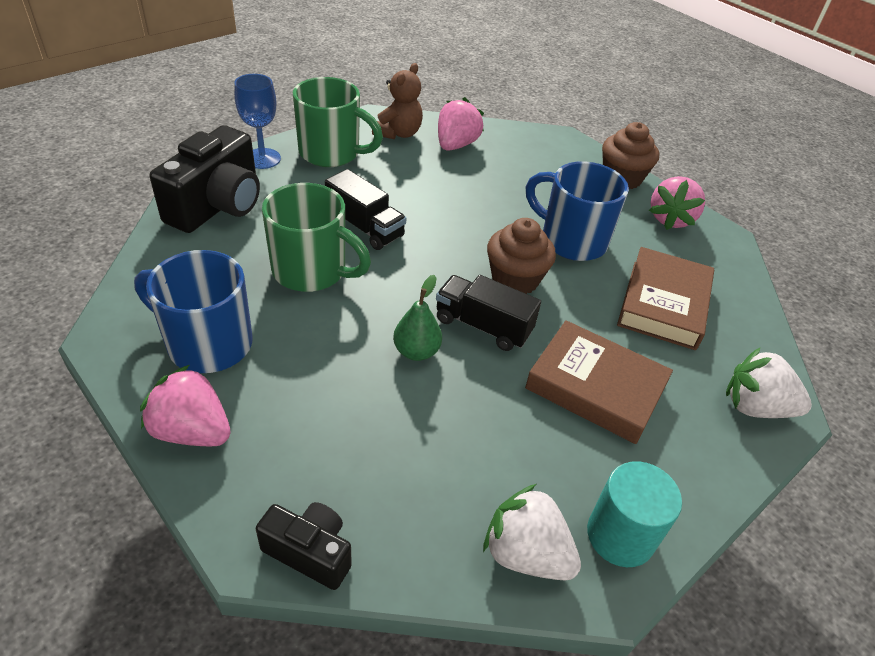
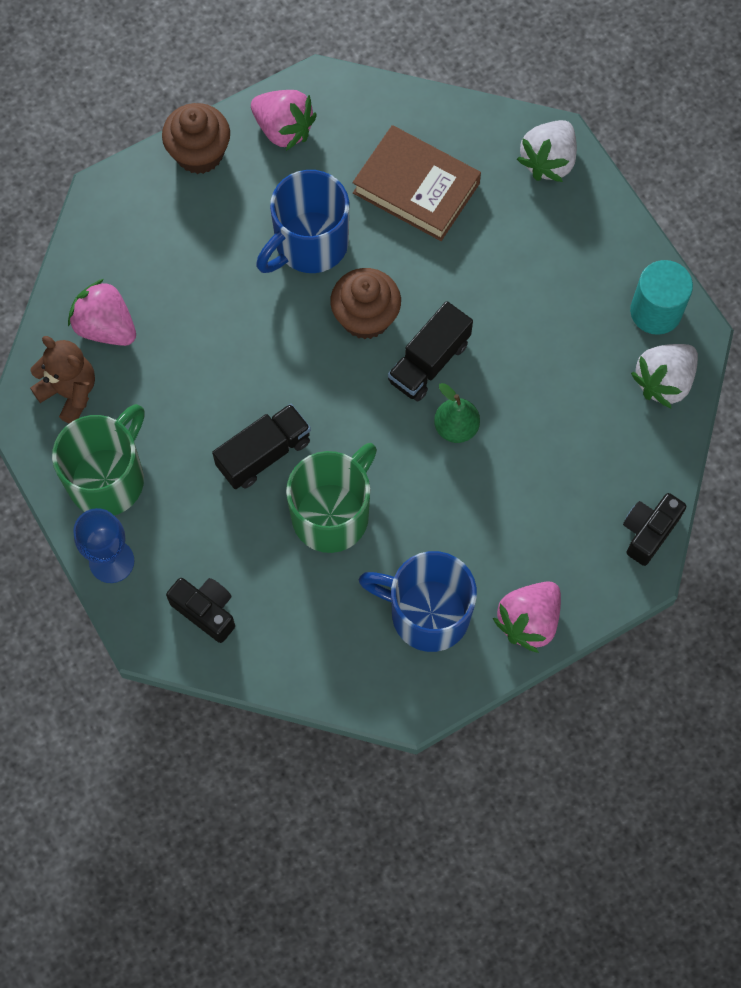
camera: 75 degrees left, 25 degrees up
(207, 343) = (427, 613): blue mug -> blue mug turned 75 degrees clockwise
(218, 205) = (206, 611): black camera -> black camera, size x0.55
(595, 387) = (513, 284): brown book -> none

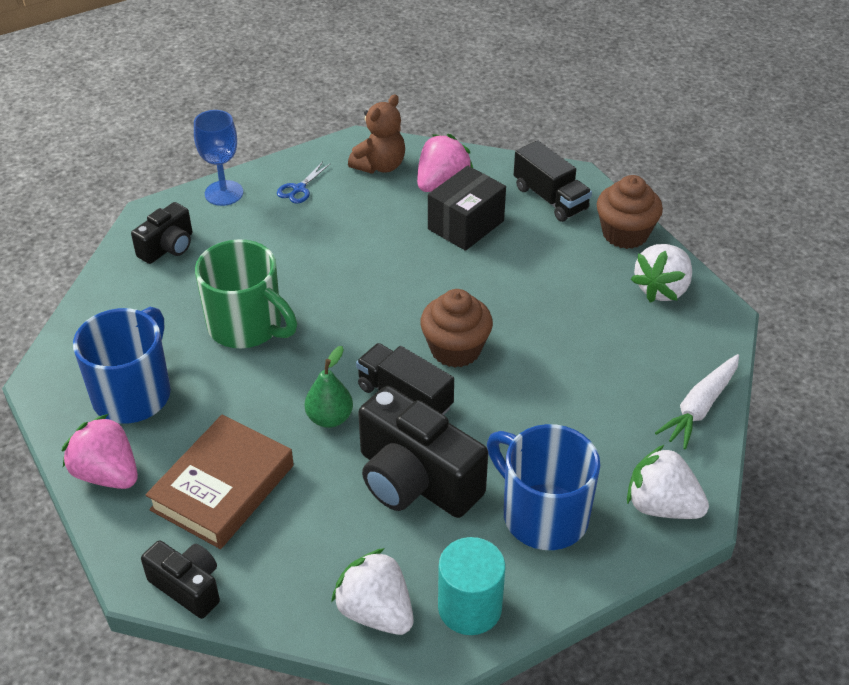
camera: 90 degrees right, 25 degrees down
(108, 478) = (299, 189): green mug -> blue scissors
(179, 304) = (465, 225): none -> black box
(264, 454) = (313, 280): black truck -> black truck (550, 198)
(283, 129) = (662, 289): pink strawberry -> white strawberry
(309, 244) = (534, 308): blue mug -> blue mug (542, 514)
(416, 188) = (609, 388): brown book -> brown book (222, 487)
(438, 118) = (700, 407): none -> white carrot
(527, 352) = (415, 480): none -> black camera

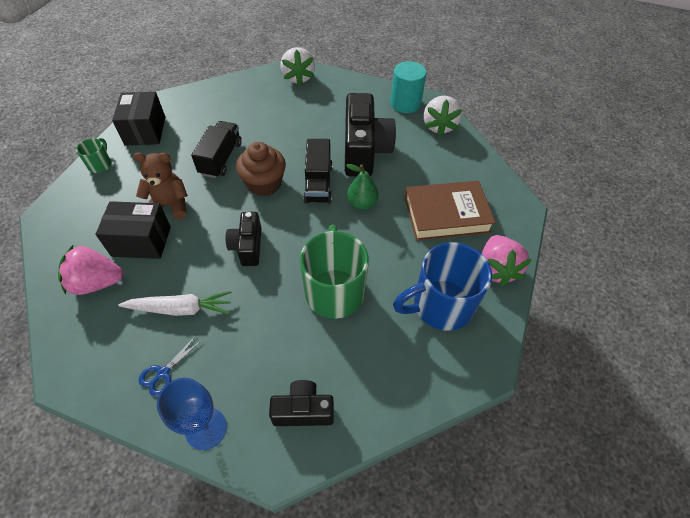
camera: 130 degrees left, 10 degrees up
(188, 587) = (503, 188): black camera -> black camera (248, 247)
(299, 189) = (163, 373): blue scissors -> blue scissors turned 135 degrees clockwise
(380, 166) = (95, 337): brown teddy bear -> brown teddy bear (170, 205)
(542, 514) = (339, 105): blue mug -> none
(550, 198) = (81, 214): black truck -> black truck (221, 158)
(625, 234) = (100, 164): brown cupcake -> green mug
(662, 289) = (145, 131): white strawberry -> black box
(700, 407) = (228, 88): white carrot -> white carrot (180, 309)

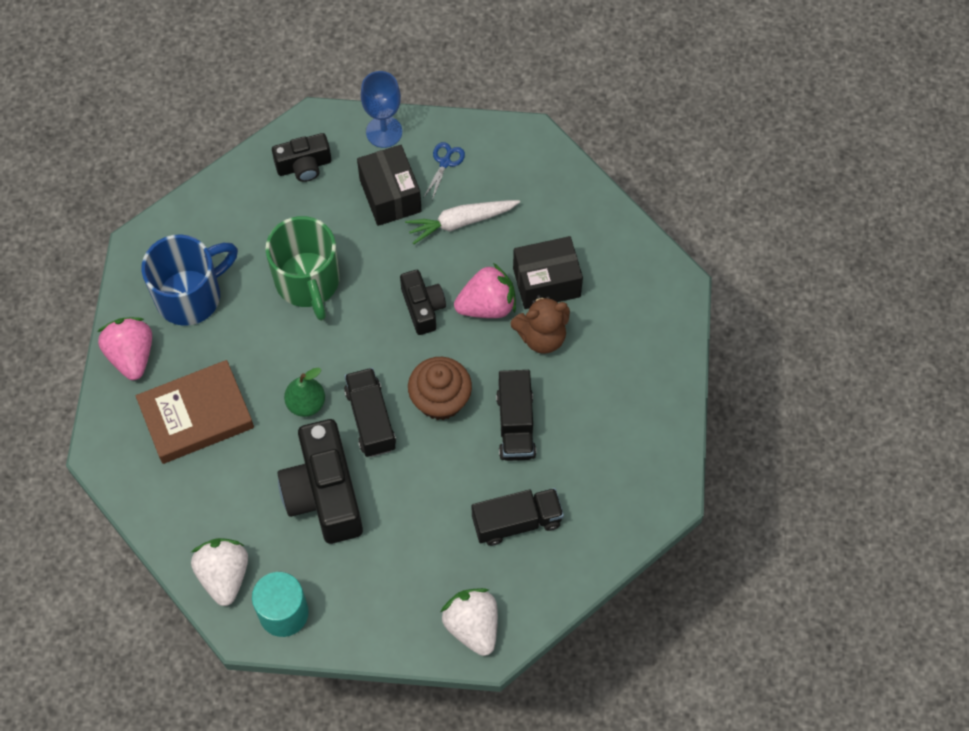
camera: 165 degrees right, 10 degrees up
(97, 282) = (563, 225): pink strawberry -> pink strawberry (487, 305)
(100, 164) = (667, 371): green mug -> none
(145, 131) = (646, 444): black box -> black box (390, 195)
(249, 113) = (517, 522): none -> black truck

